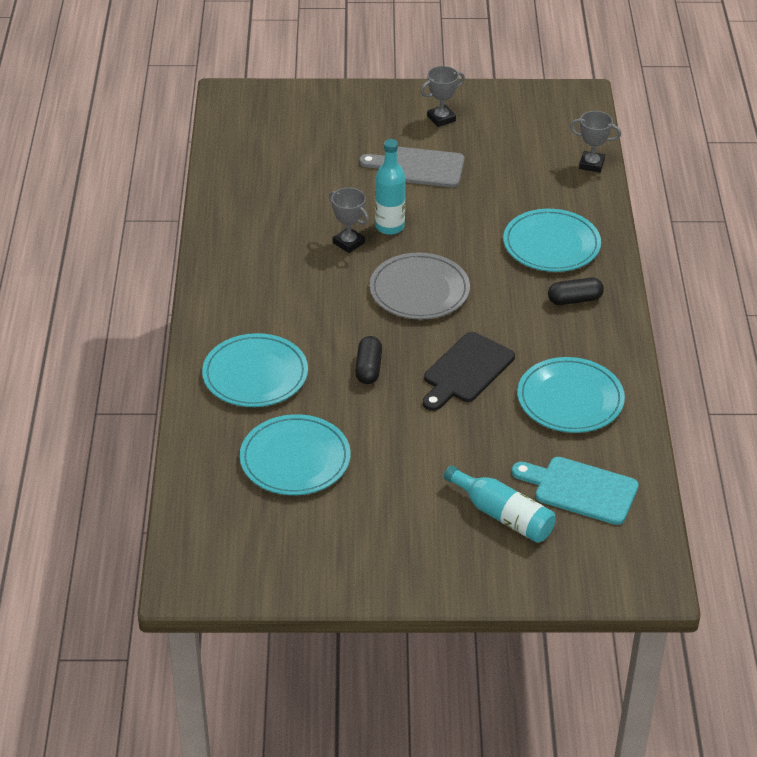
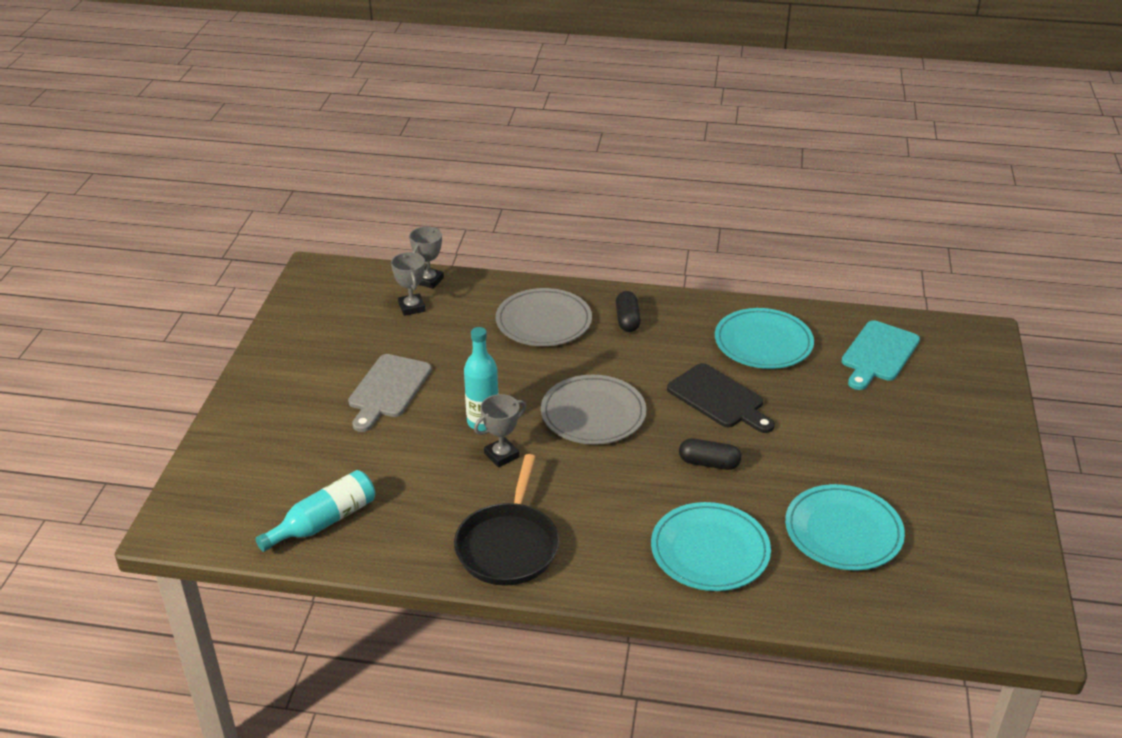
camera: 80 degrees left, 5 degrees down
(240, 260) = (508, 546): none -> black pan
(441, 118) = (308, 363): grey trophy -> grey trophy (412, 307)
(502, 515) = (913, 402): turquoise bottle -> turquoise bottle (324, 522)
(551, 245) = (543, 321): turquoise plate -> grey plate

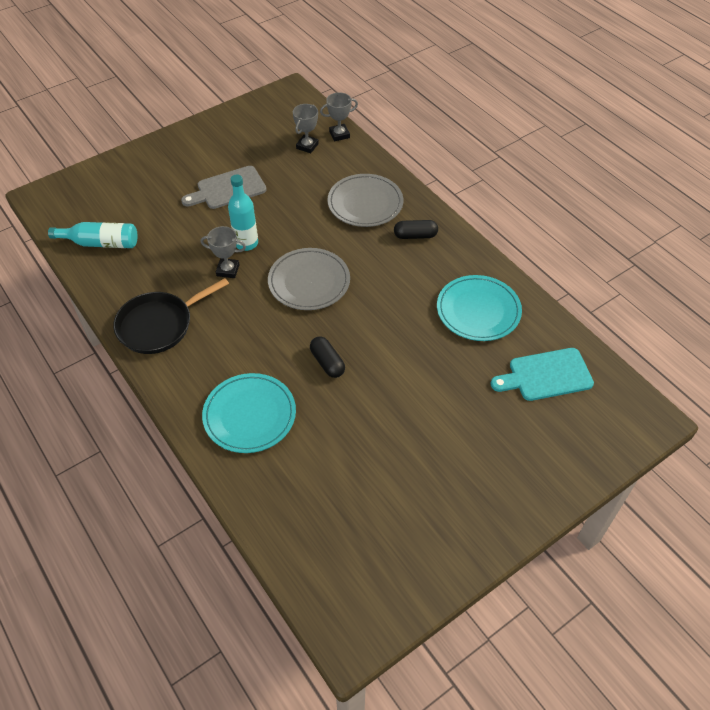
camera: 45 degrees right, 15 degrees up
(627, 320) = (415, 236): black capsule -> black capsule turned 45 degrees clockwise
(719, 398) = (394, 327): black cutting board -> none
(843, 531) = (339, 470): turquoise plate -> none

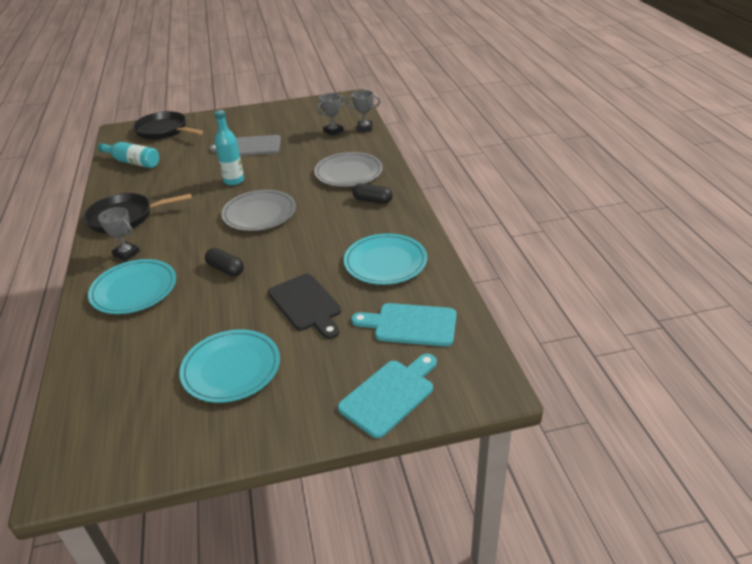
camera: 25 degrees right, 15 degrees down
(99, 185) = (164, 130): none -> black pan
(228, 270) = (205, 194): grey trophy -> grey trophy (126, 253)
(327, 362) = (225, 269): black capsule -> black capsule turned 45 degrees counterclockwise
(419, 473) = (231, 368): none -> turquoise plate
(438, 381) = (306, 304): none -> black cutting board
(574, 453) = (390, 395): none -> turquoise cutting board

